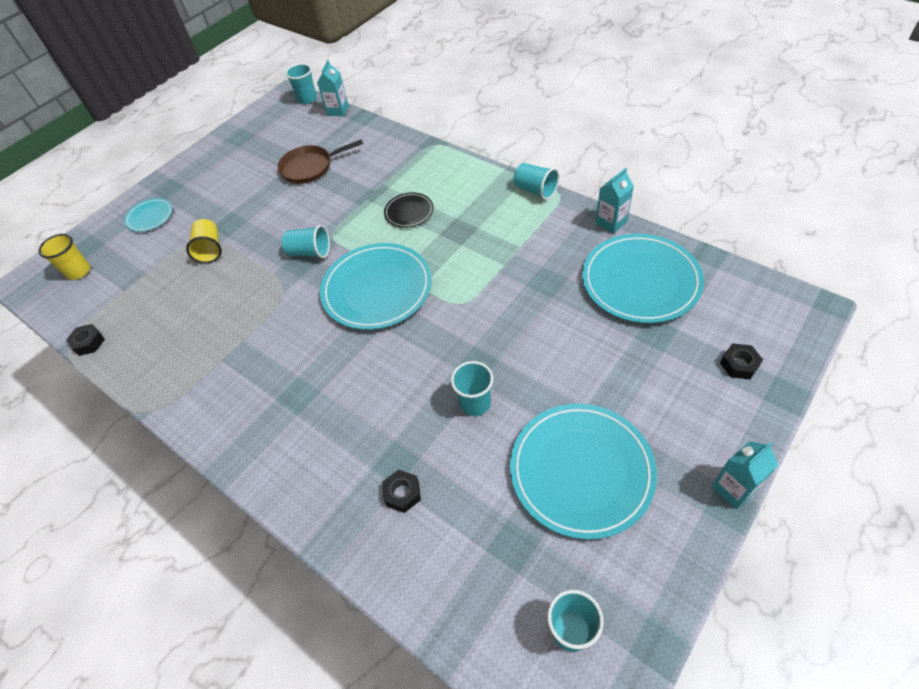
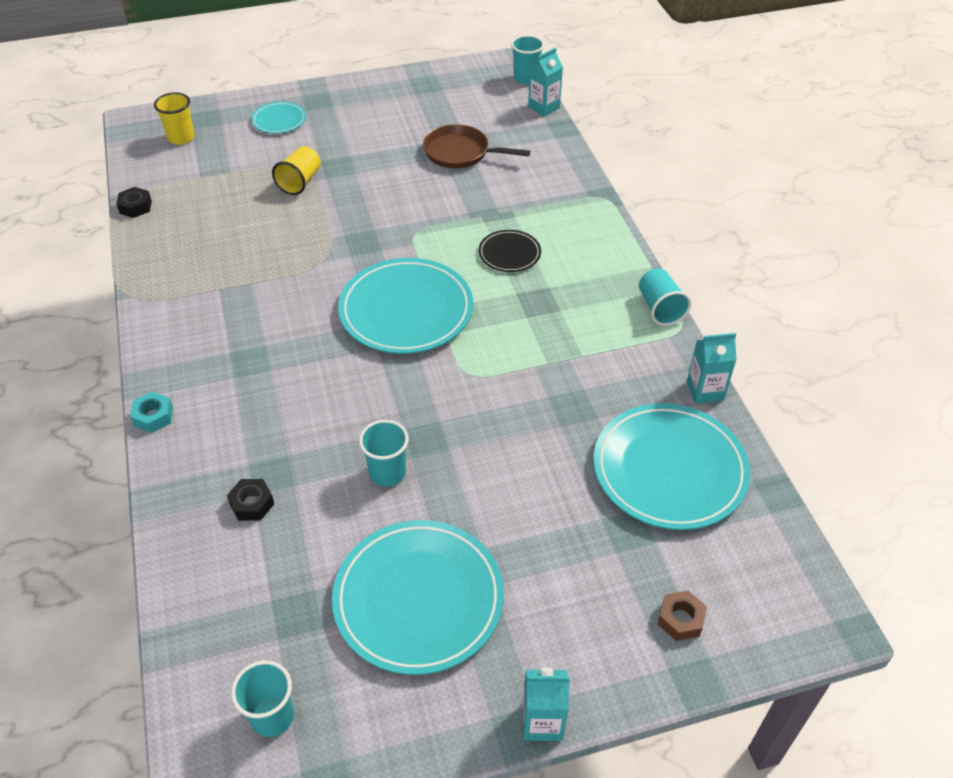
camera: 30 degrees right, 5 degrees down
(261, 485) = (153, 416): none -> turquoise nut
(310, 252) = (381, 237): turquoise cup -> none
(739, 365) = (680, 619): black nut -> brown nut

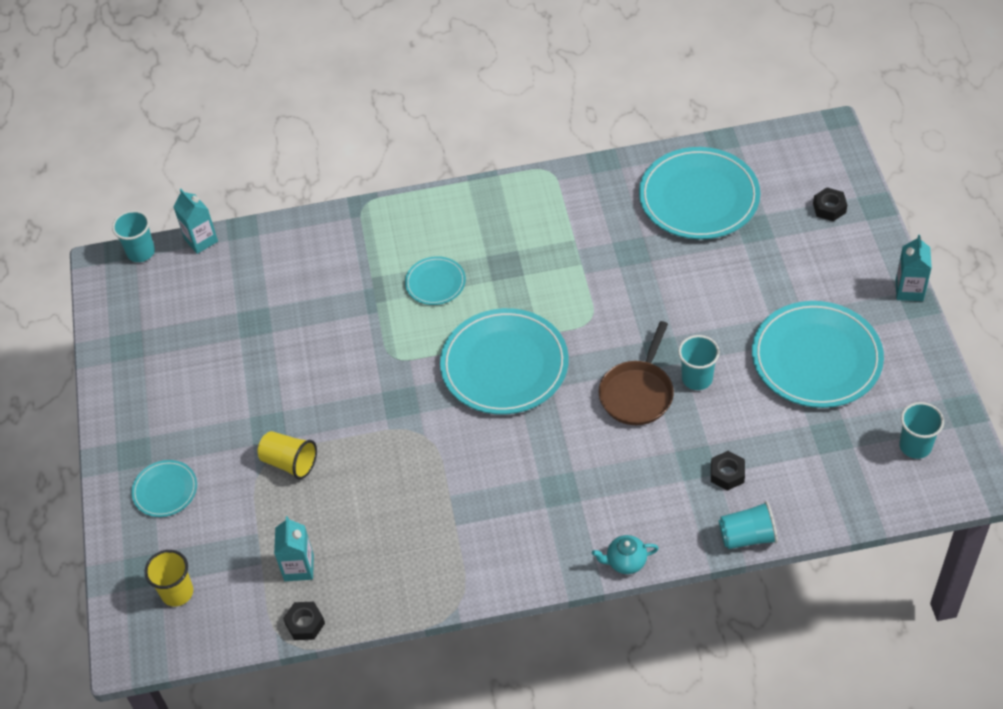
camera: 80 degrees left, 5 degrees up
(153, 416) = (625, 562): turquoise nut -> turquoise teapot
(461, 153) = (267, 316): brown pan -> brown pan (638, 393)
(509, 253) = (435, 283): black plate -> turquoise plate
(660, 308) = (522, 181): turquoise cup -> turquoise cup (747, 536)
(680, 619) = (829, 208): brown nut -> black nut
(705, 391) = (620, 165): turquoise carton -> turquoise carton (299, 567)

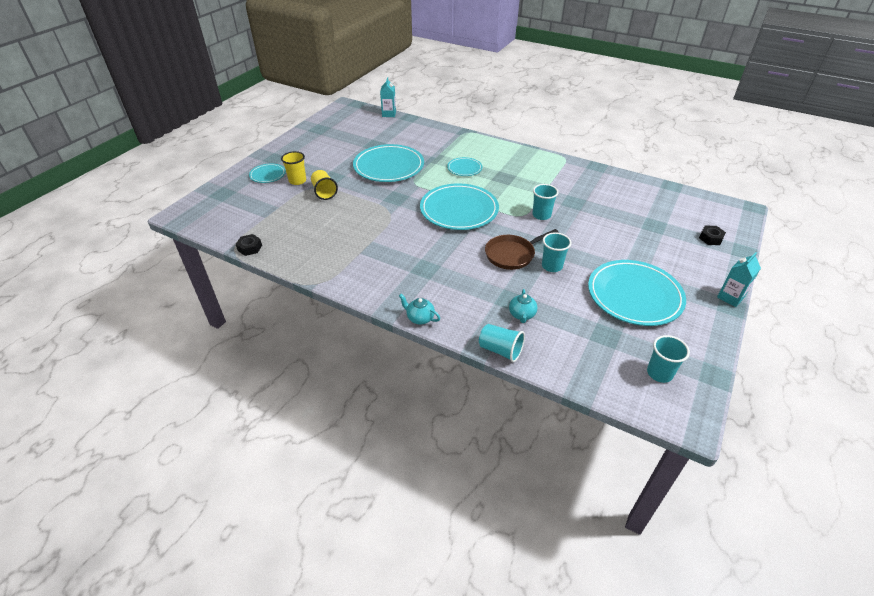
camera: 35 degrees right, 10 degrees down
(141, 252) = (363, 107): turquoise cup -> turquoise cup (541, 215)
(177, 592) = (222, 207): yellow cup -> yellow cup (297, 181)
(299, 567) = (276, 227): turquoise carton -> none
(699, 197) = (634, 200): turquoise plate -> turquoise plate (388, 166)
(727, 474) = (522, 315): black nut -> turquoise teapot

